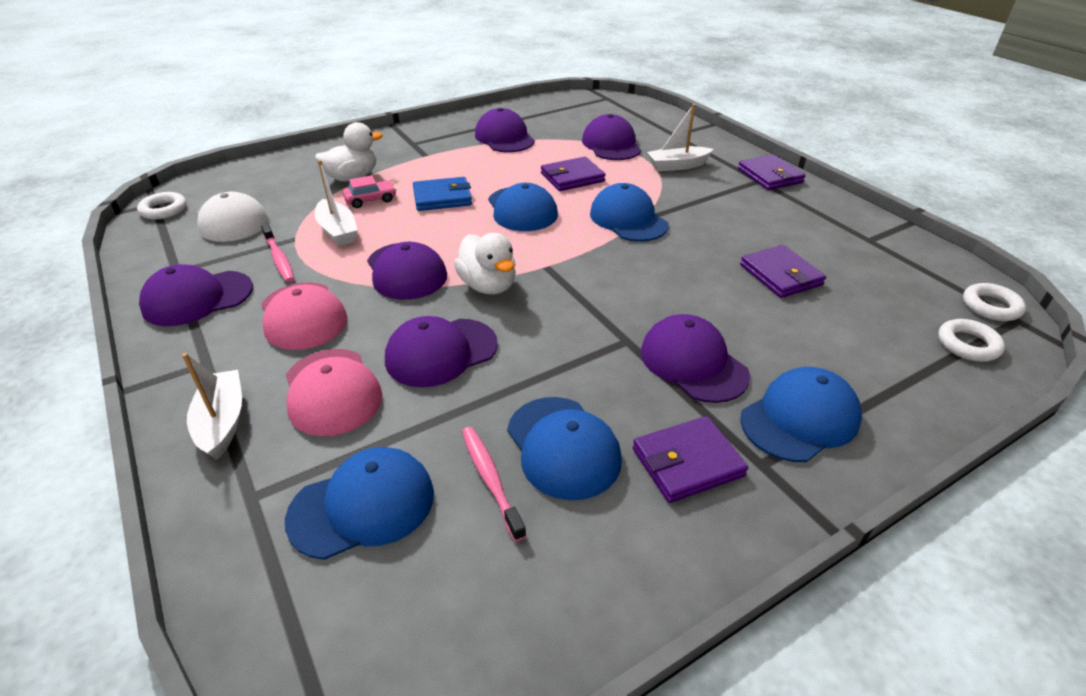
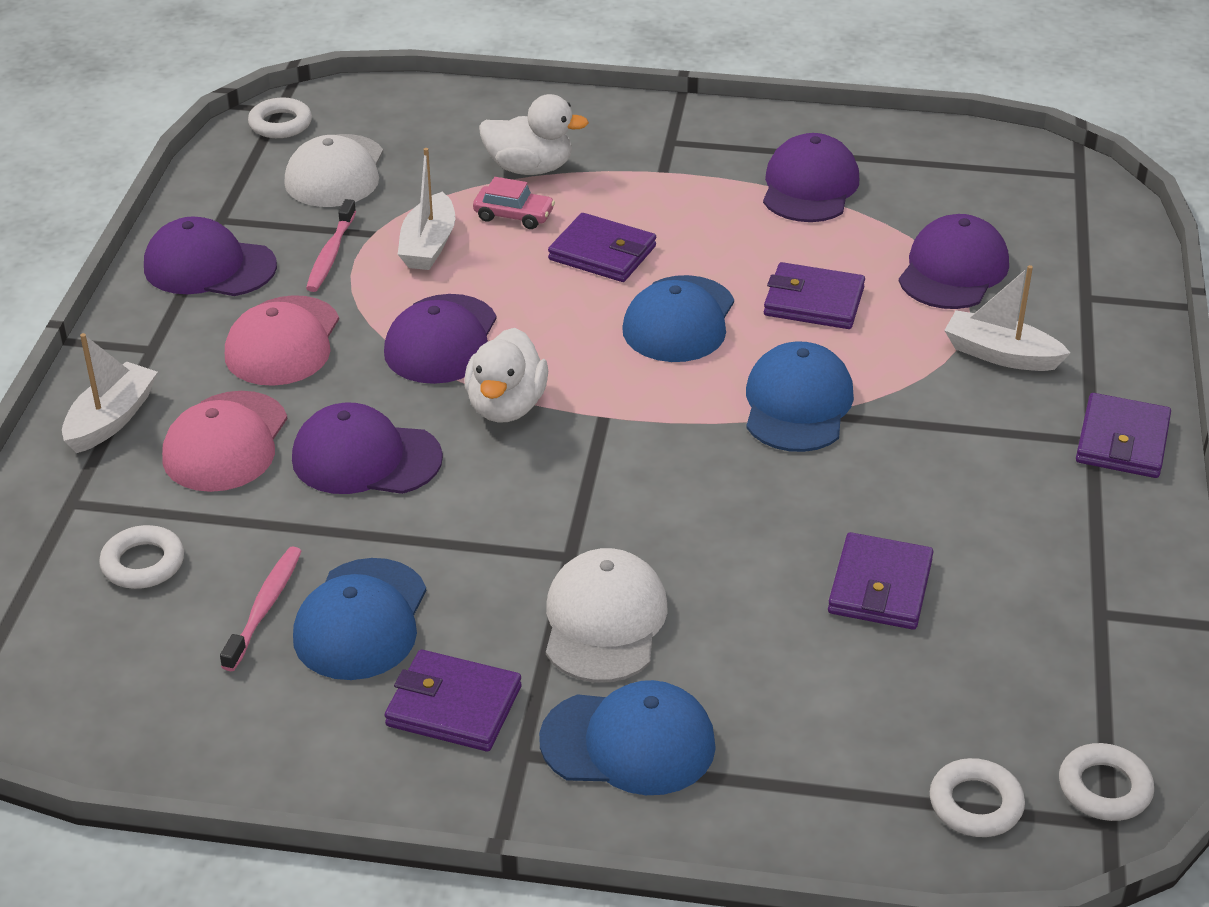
camera: 40 degrees right, 0 degrees up
(362, 505) = (143, 563): blue cap -> white ring
(442, 197) = (602, 253): blue wallet -> purple wallet
(693, 363) = (604, 621): purple cap -> white cap

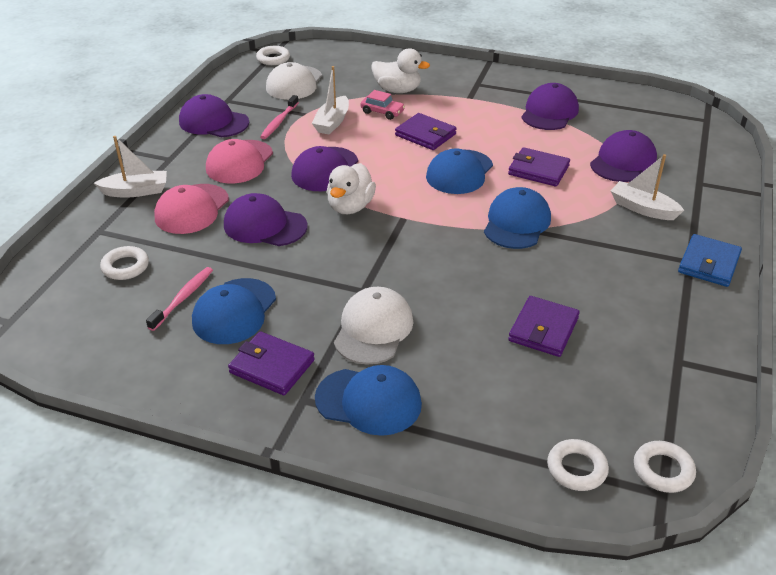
camera: 10 degrees right, 0 degrees up
(111, 419) = (136, 191): white boat -> white boat turned 45 degrees clockwise
(1122, 441) = (708, 263): purple wallet -> blue wallet

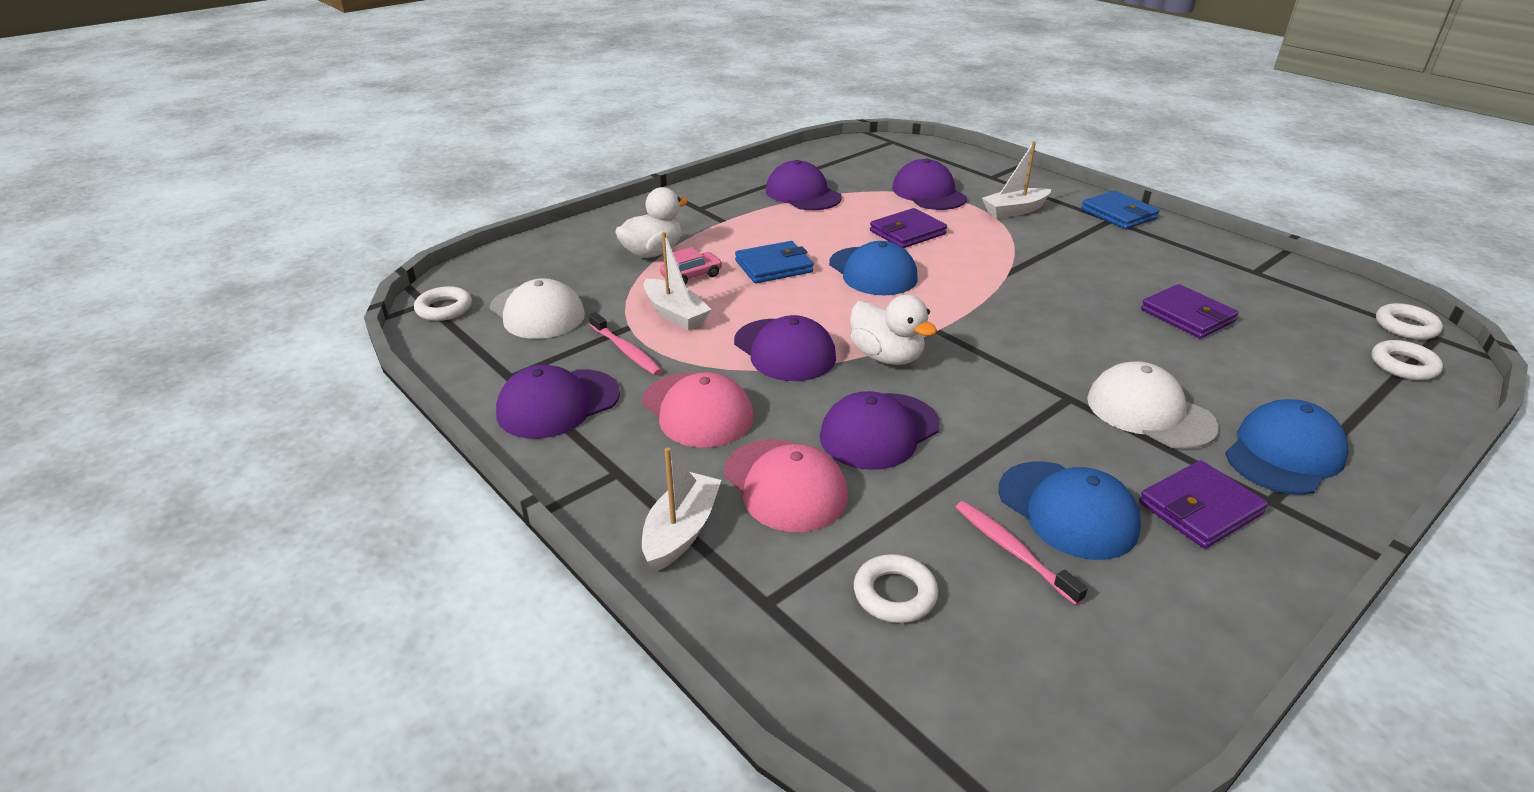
camera: 60 degrees left, 5 degrees down
(425, 135) = (774, 266): purple wallet -> blue wallet
(516, 223) = (995, 272): blue cap -> none

